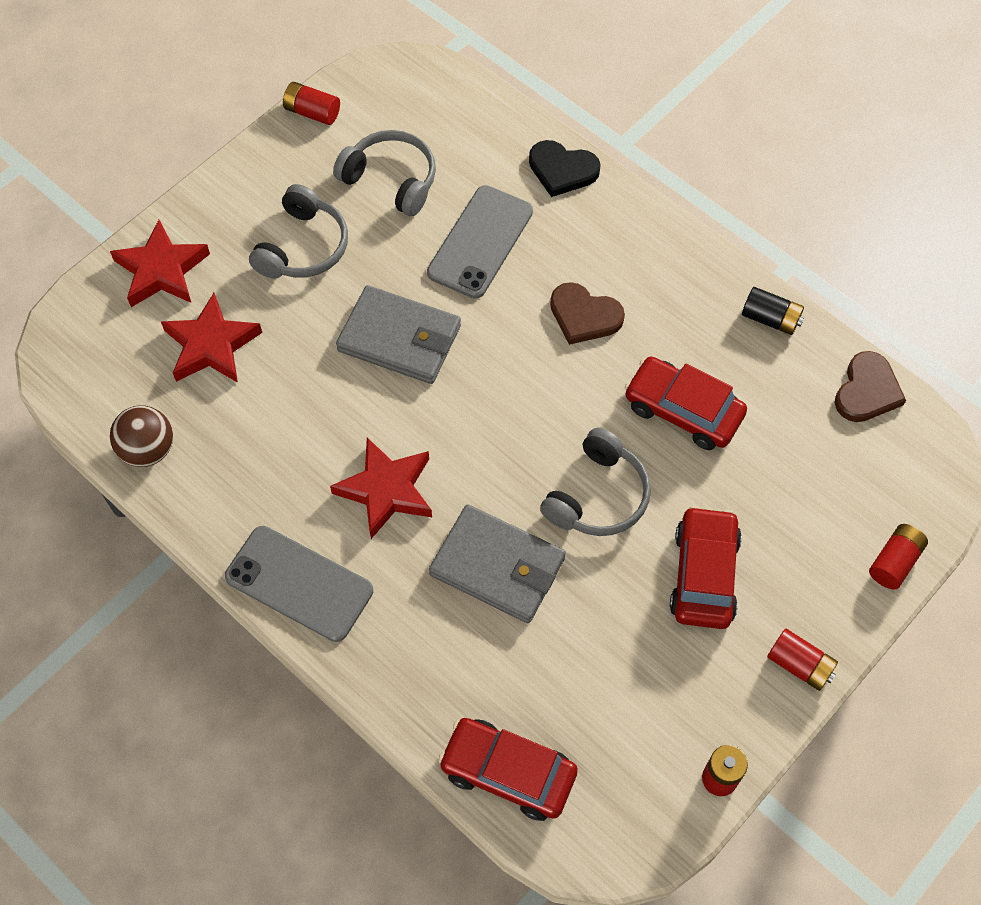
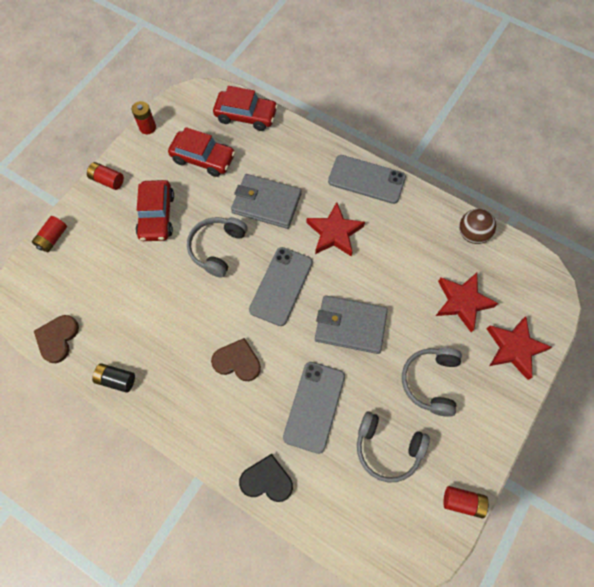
camera: 170 degrees right, 5 degrees up
(497, 415) = (281, 286): none -> grey phone
(683, 410) = (171, 307): red car -> red car (203, 158)

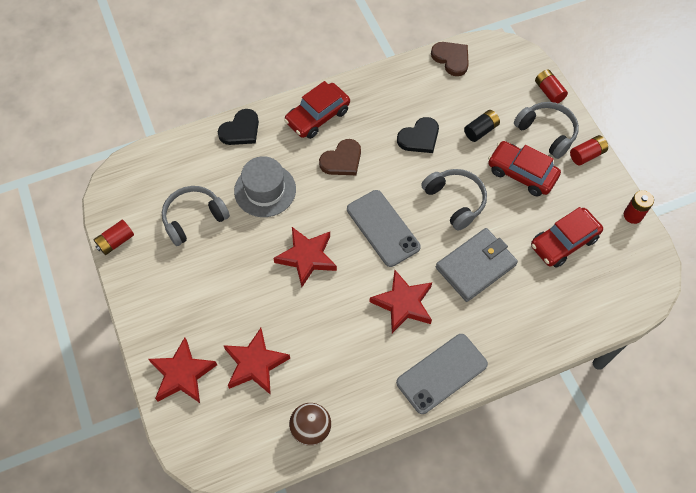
camera: 125 degrees right, 5 degrees down
(116, 379) = (389, 79): black battery -> black battery (481, 130)
(170, 312) = (419, 137): none -> black heart
(246, 115) = (596, 310): red car -> red car (317, 116)
(314, 406) = (265, 190): grey phone -> grey hat
(350, 326) = (307, 257): grey wallet -> red star
(431, 382) = (213, 285): grey headphones -> grey headphones (546, 133)

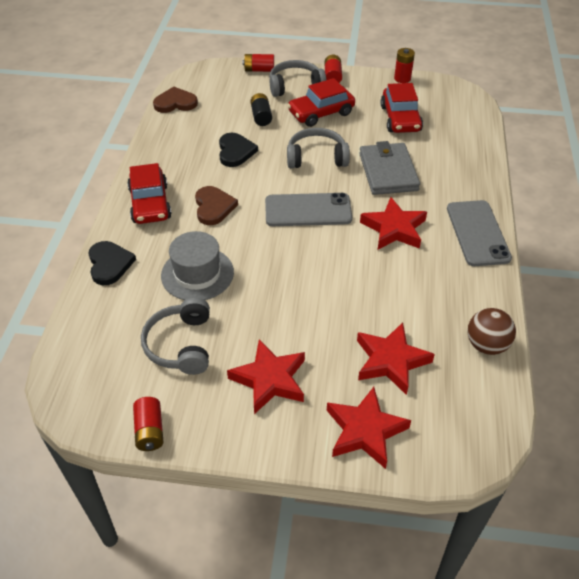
camera: 60 degrees left, 15 degrees down
(307, 257) = (298, 273): red star -> red star (269, 379)

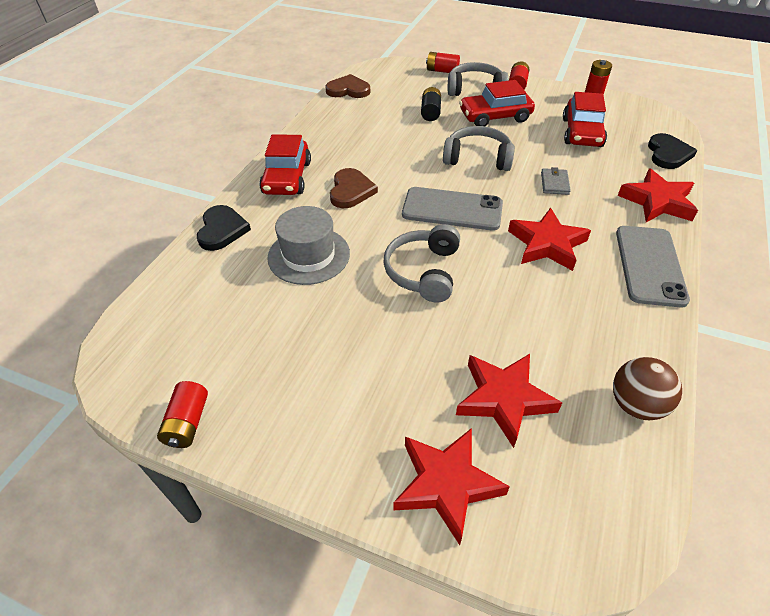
camera: 15 degrees right, 0 degrees up
(181, 345) = (262, 329): grey headphones -> grey headphones (424, 271)
(235, 151) = (392, 141): black heart -> black heart (668, 154)
(269, 379) = (348, 391): red star -> red star (657, 201)
(388, 172) = (554, 183): grey wallet -> grey wallet, size x0.47

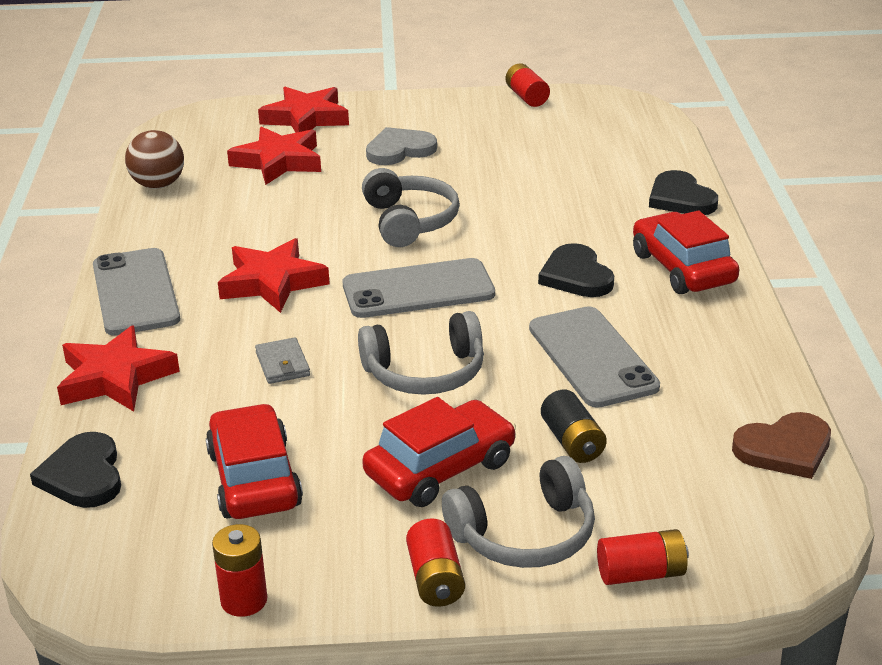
camera: 155 degrees right, 15 degrees down
(309, 255) = (552, 203): grey hat -> none
(351, 191) = (576, 276): brown heart -> black heart
(378, 372) = (399, 150): none -> grey heart
(388, 143) = (592, 357): none -> grey phone

